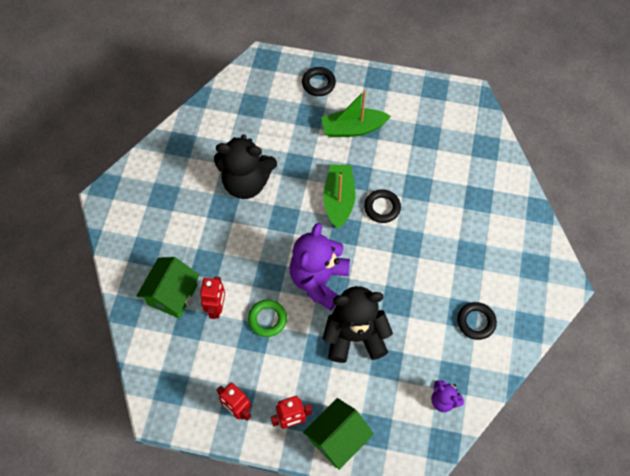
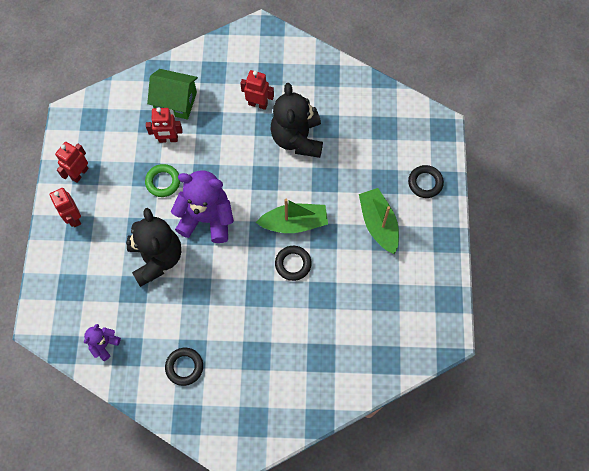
camera: 80 degrees right, 5 degrees up
(197, 213) = (258, 104): none -> red robot
(337, 438) = (61, 257): green house -> none

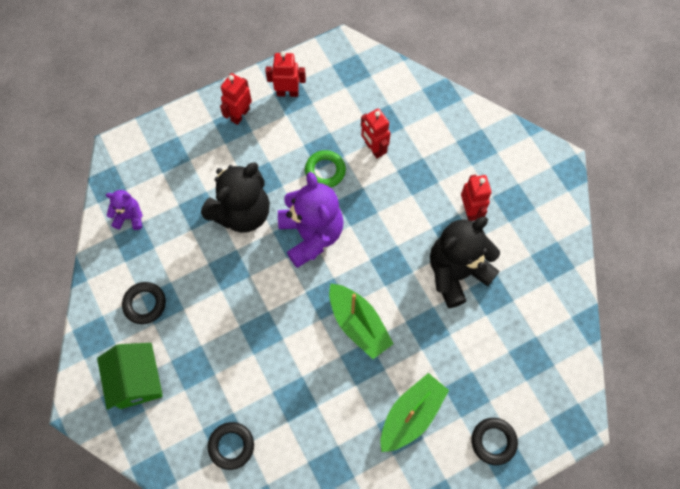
camera: 60 degrees right, 0 degrees up
(176, 102) = (419, 131): green house -> green house (137, 381)
(293, 264) = (312, 348): black ring -> black ring (231, 446)

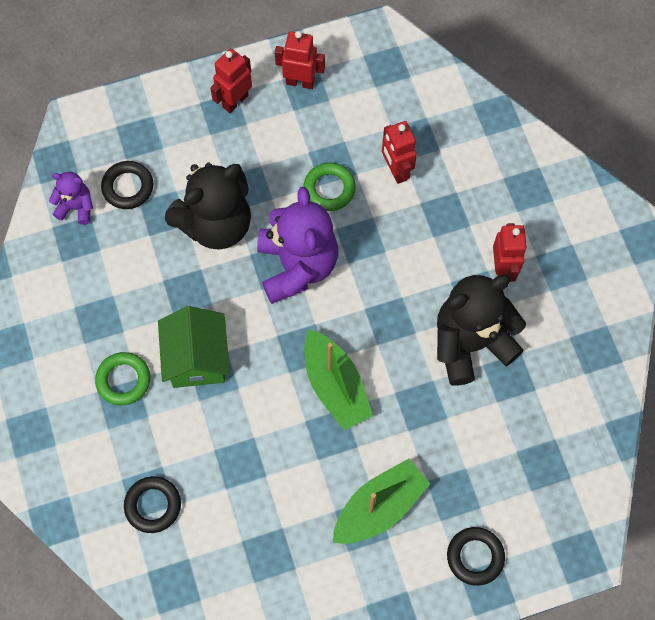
camera: 10 degrees right, 0 degrees up
(137, 381) = (52, 408): green house -> green house (197, 359)
(145, 304) = (77, 317): black ring -> black ring (128, 187)
(190, 348) = (123, 380): none -> green ring

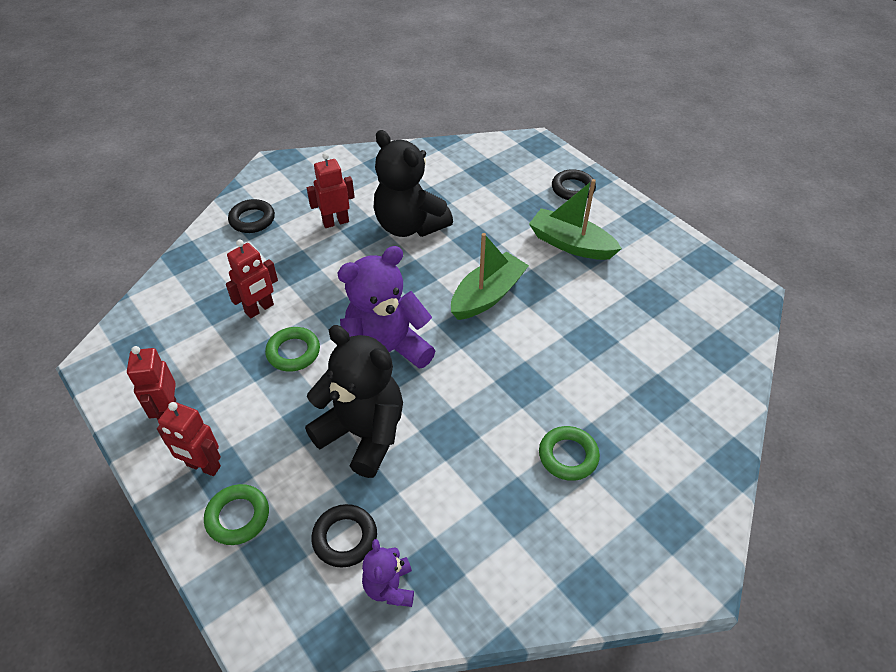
camera: 110 degrees left, 20 degrees down
(153, 505) = (668, 388): black ring -> black ring (252, 219)
(178, 118) = (238, 517): none -> green ring
(197, 359) = (514, 401): green house -> none

